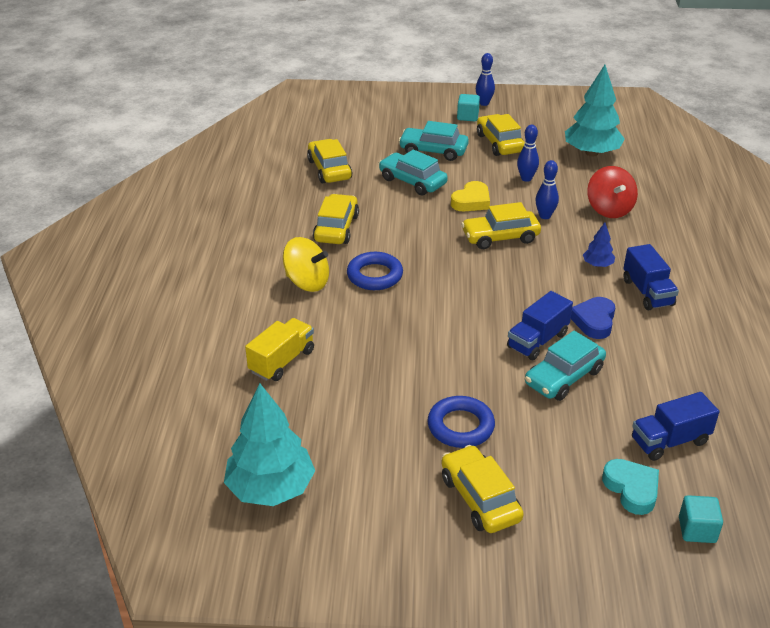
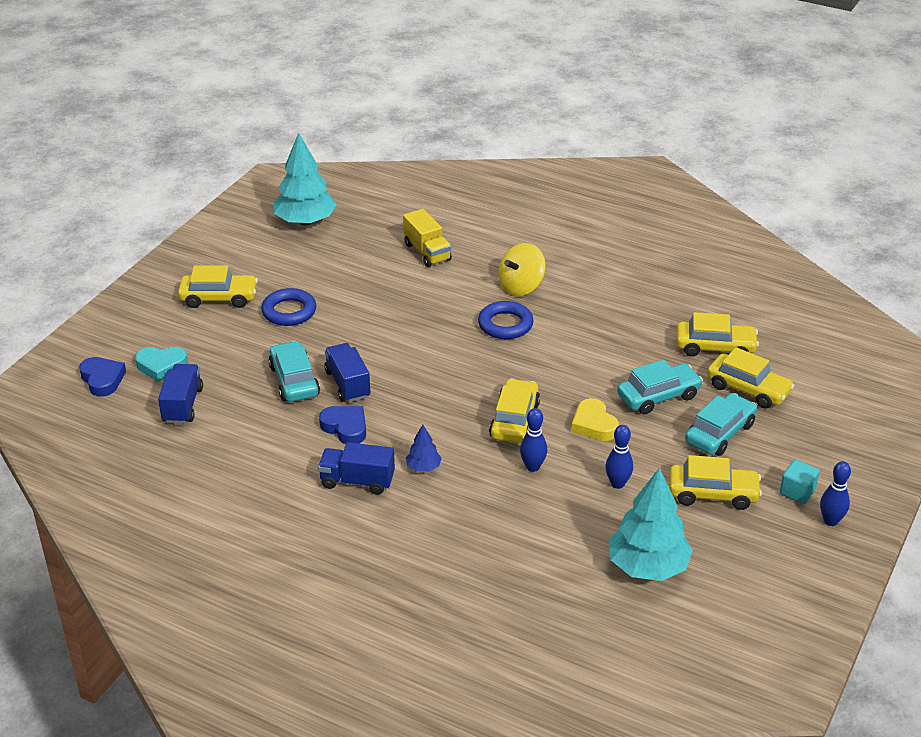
camera: 115 degrees right, 0 degrees up
(336, 228) = (597, 323): yellow car -> yellow car (748, 389)
(609, 209) = (514, 523): red spinning top -> none
(697, 530) = (102, 379): turquoise cube -> blue heart

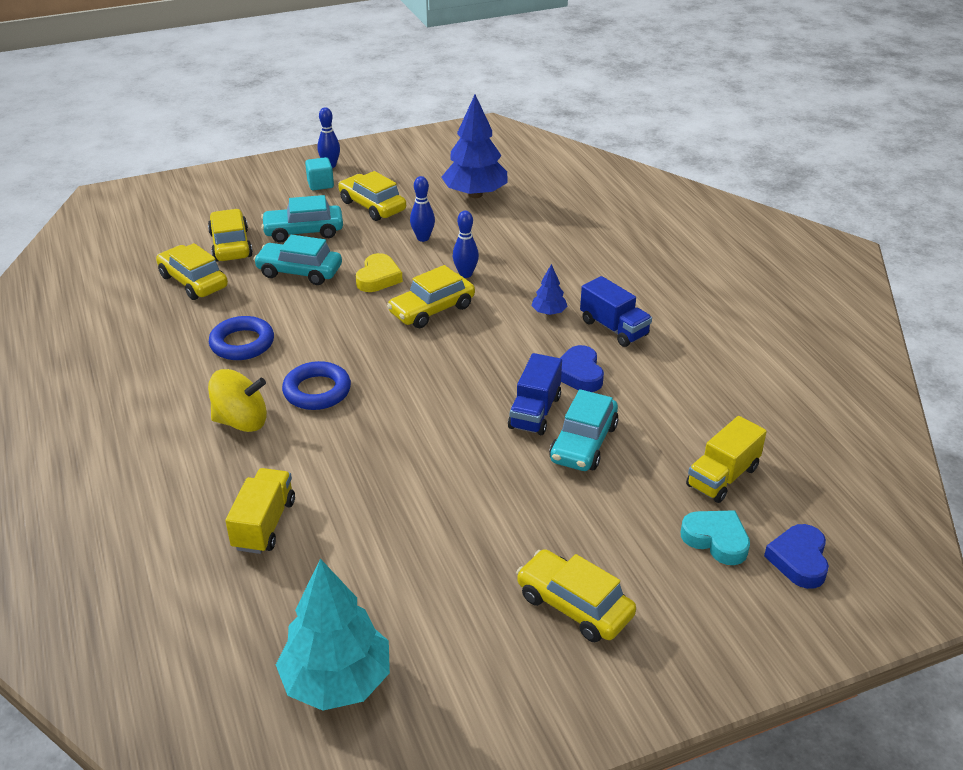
camera: 140 degrees left, 0 degrees up
(183, 405) = (722, 477): blue truck -> yellow truck
(289, 311) = (509, 532): blue ring -> blue ring (242, 343)
(648, 566) = (475, 194): turquoise tree -> blue tree

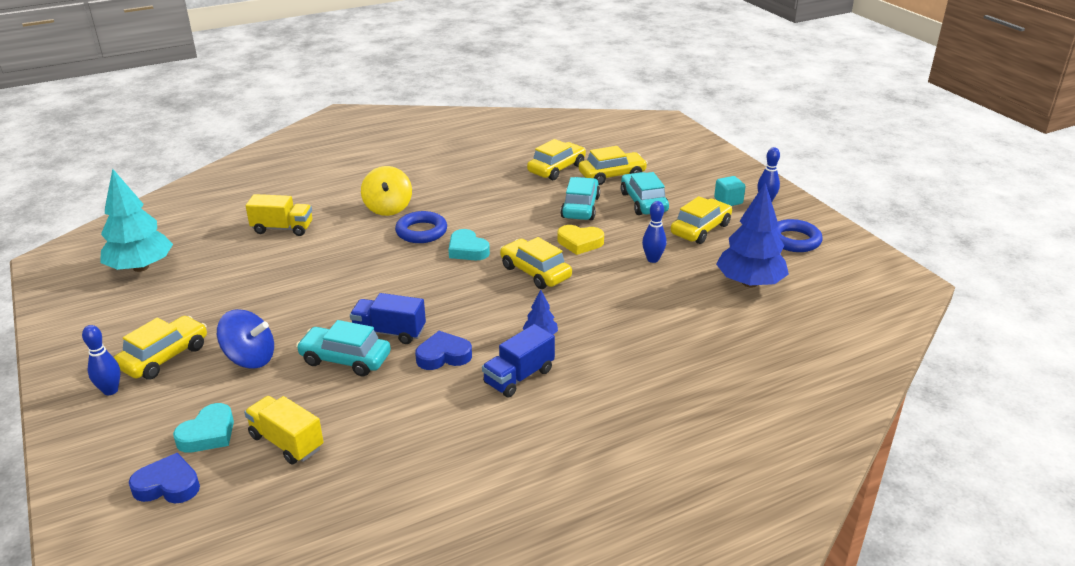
camera: 85 degrees right, 5 degrees down
(242, 343) = (479, 197): blue ring -> blue ring (794, 240)
(372, 355) = (467, 250): none -> turquoise heart
(465, 274) = (596, 286): blue bowling pin -> blue bowling pin (110, 390)
(580, 522) = (250, 358): none -> blue spinning top

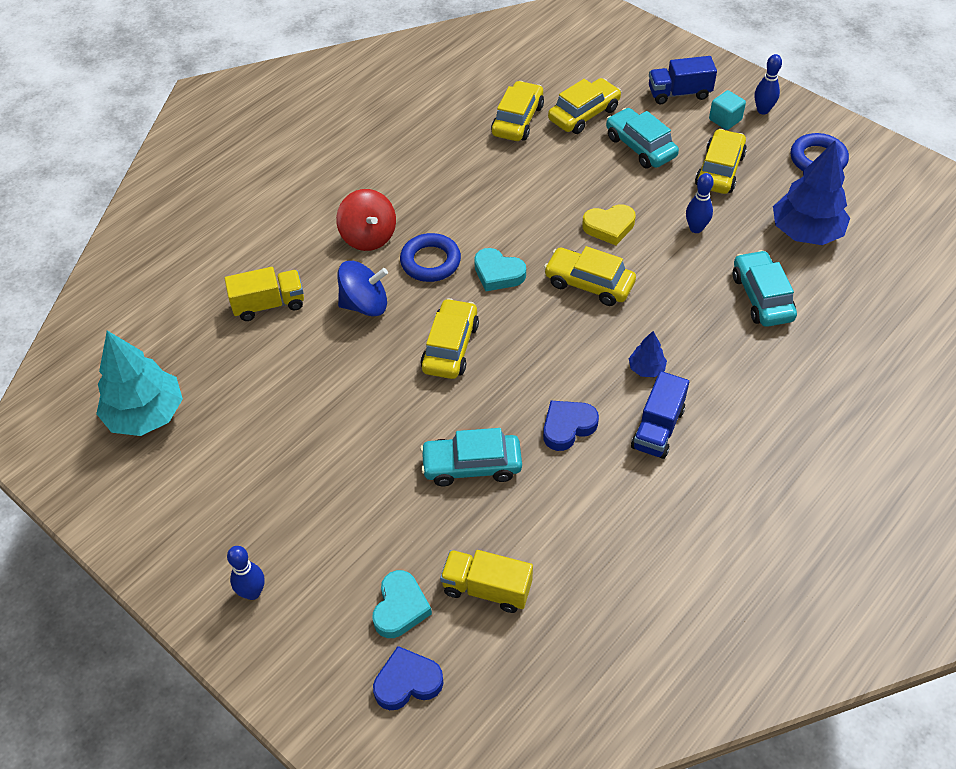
camera: 20 degrees left, 20 degrees up
(164, 357) = (276, 529): yellow car -> yellow car (450, 347)
(250, 358) = (371, 499): blue spinning top -> blue spinning top (365, 304)
(388, 208) = (368, 236): yellow spinning top -> red spinning top
(389, 332) = (492, 414): blue truck -> blue truck (679, 93)
(580, 207) = (579, 174): turquoise car -> turquoise car (761, 297)

